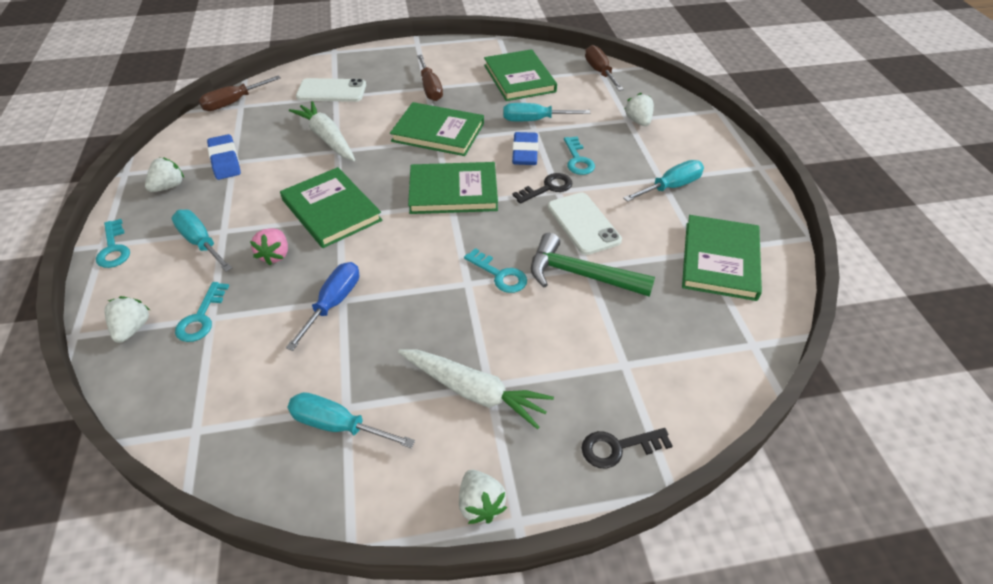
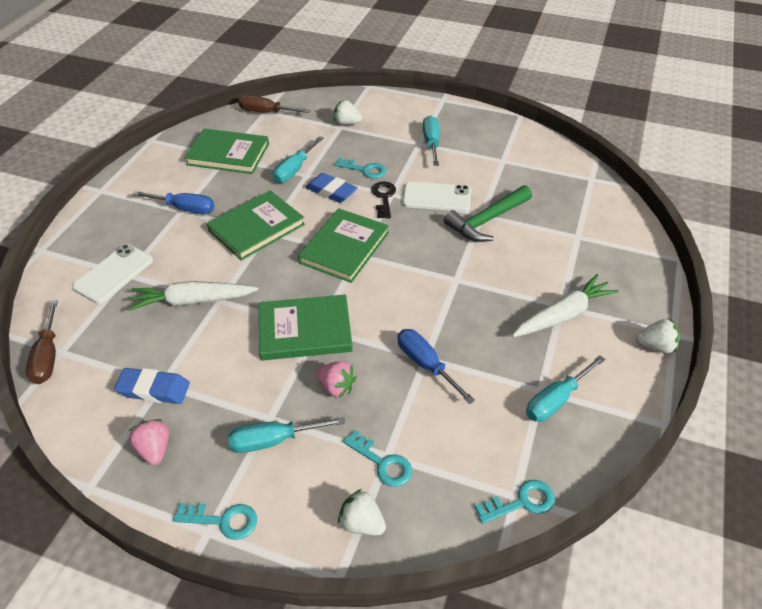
camera: 60 degrees left, 0 degrees up
(168, 186) = (154, 449): white strawberry -> pink strawberry
(430, 88) = (185, 208): brown screwdriver -> blue screwdriver
(499, 275) = (459, 259): turquoise key -> turquoise key (521, 502)
(618, 447) = (640, 267): black key -> none
(720, 260) = (515, 157): green book -> none

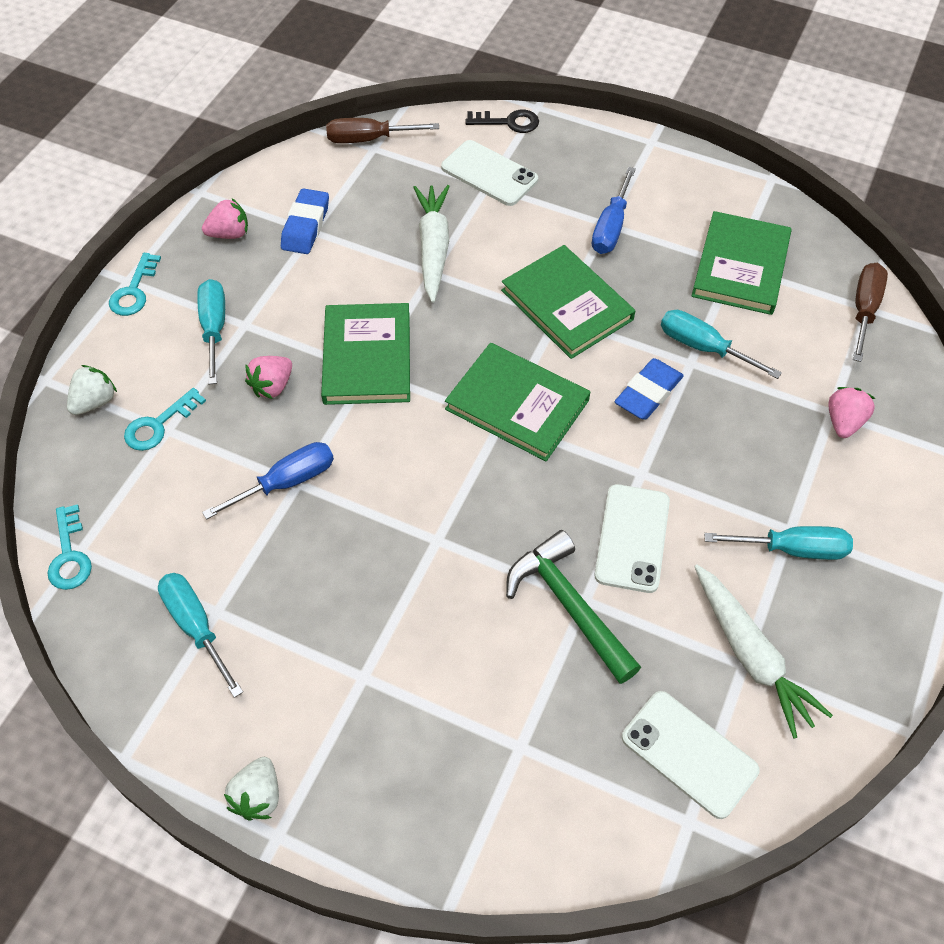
camera: 95 degrees right, 10 degrees up
(347, 123) = (843, 422): white strawberry -> pink strawberry
(364, 169) = (706, 440): turquoise key -> none
(383, 197) = (632, 462): black key -> black key (508, 122)
(557, 178) = (689, 753): none -> white phone
(563, 315) = (343, 674): white carrot -> white carrot (751, 655)

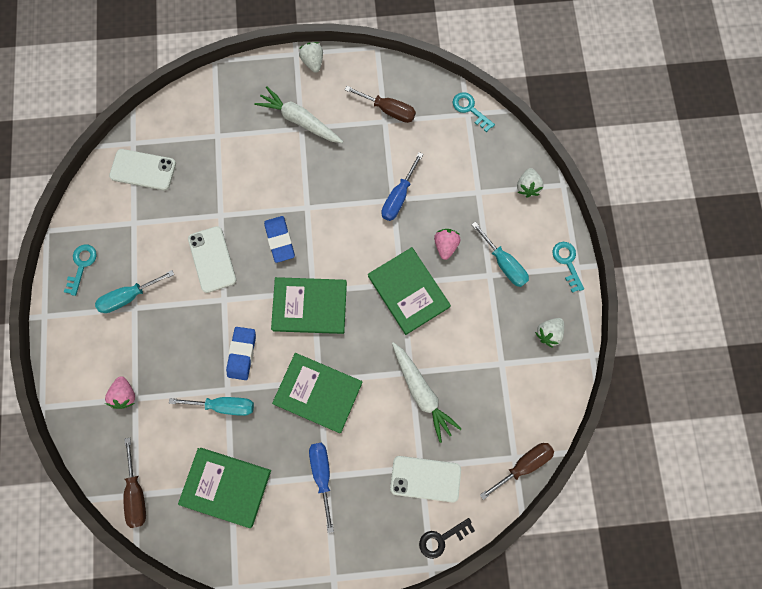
camera: 150 degrees right, 20 degrees up
(159, 425) = (485, 192): turquoise key -> turquoise key (82, 265)
(196, 626) = (388, 110): turquoise screwdriver -> brown screwdriver
(229, 234) = (548, 333): pink strawberry -> white strawberry
(305, 226) = (508, 365): blue eraser -> blue eraser (280, 240)
(569, 605) = (227, 208): green hammer -> none
(740, 266) = (226, 486): green book -> green book turned 60 degrees counterclockwise
(751, 655) = (131, 229): white carrot -> white carrot (300, 121)

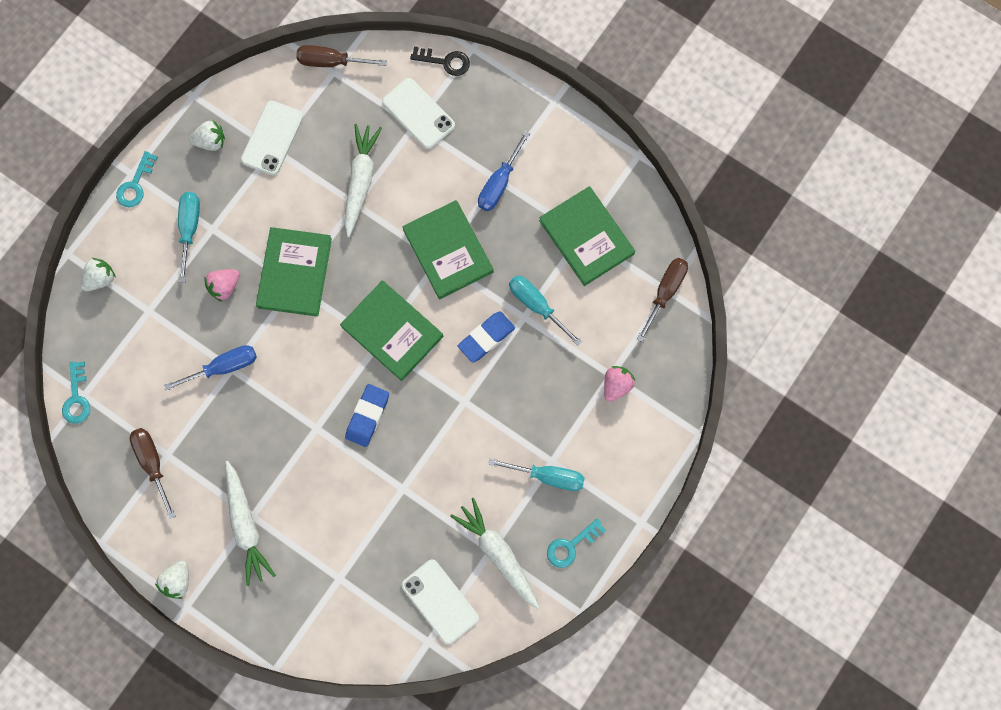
camera: 140 degrees left, 0 degrees up
(127, 224) = (498, 553): none -> white carrot
(212, 259) = (444, 449): white phone -> white phone (272, 138)

